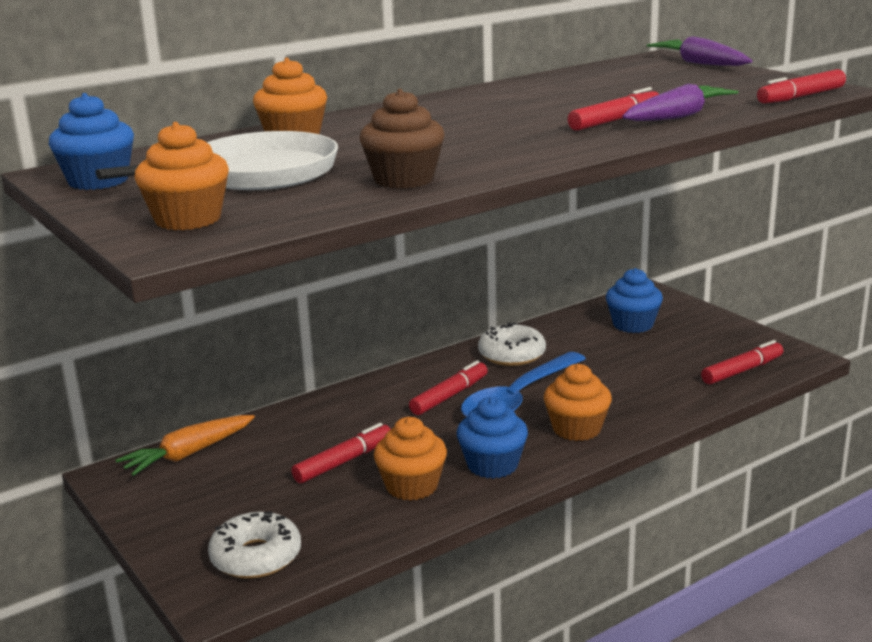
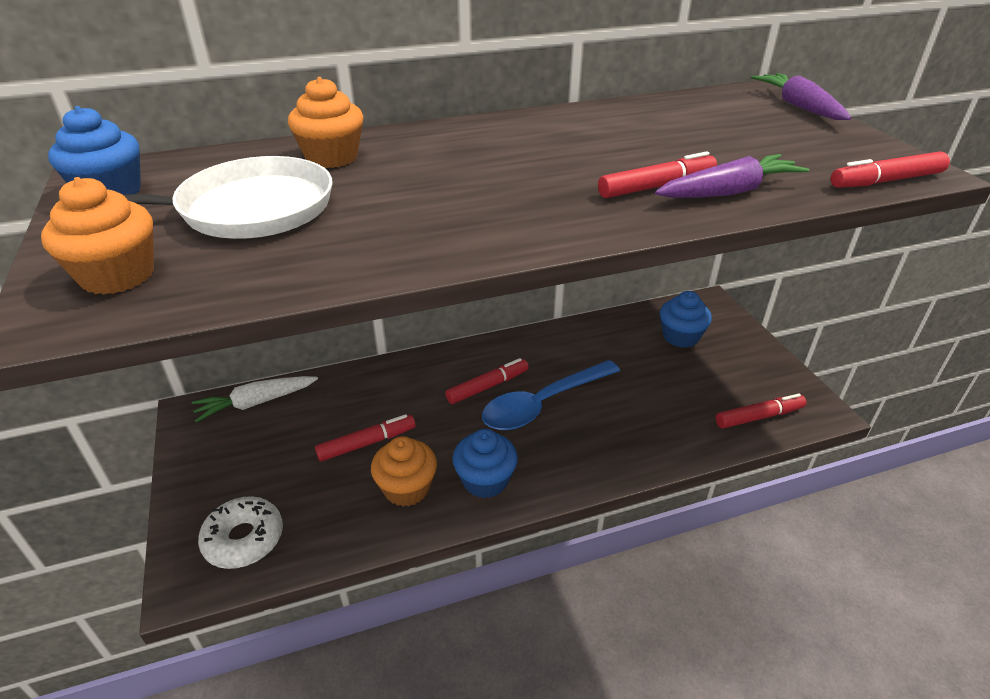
camera: 15 degrees right, 15 degrees up
(188, 454) = (256, 403): orange carrot -> white carrot
(404, 179) = (372, 250): brown cupcake -> none
(512, 354) = (561, 349): white donut -> none
(576, 429) = (577, 454): orange cupcake -> none

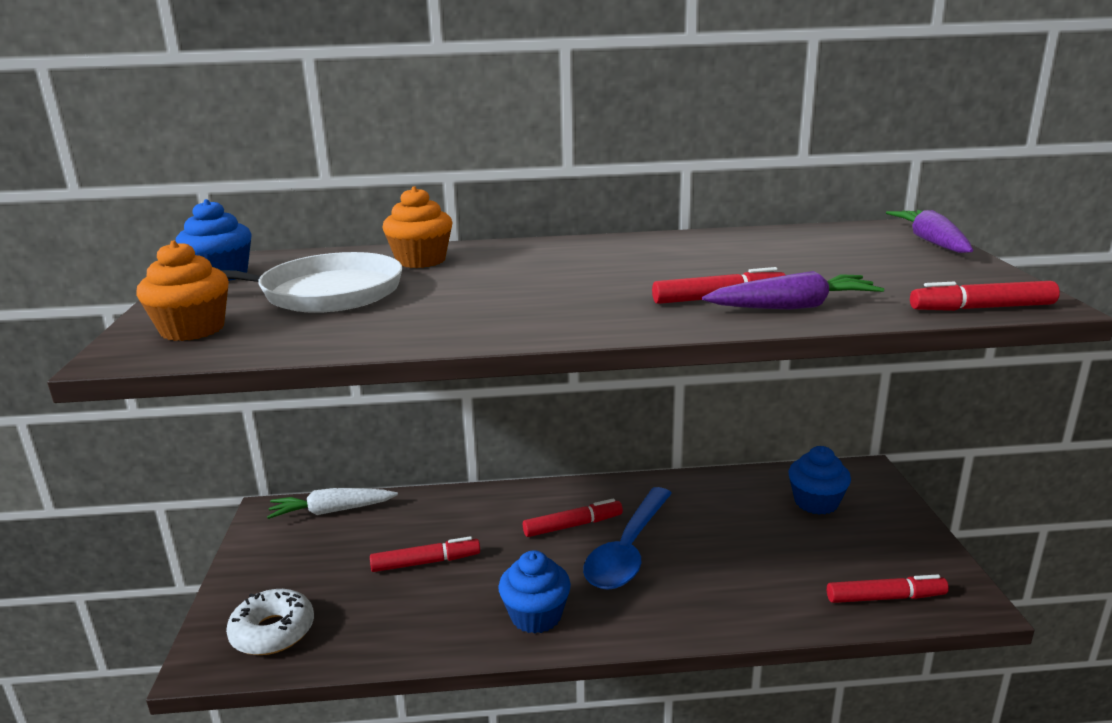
camera: 15 degrees right, 15 degrees down
(406, 488) = (450, 610): orange cupcake -> none
(543, 404) = (628, 550): blue spoon -> blue spoon turned 45 degrees counterclockwise

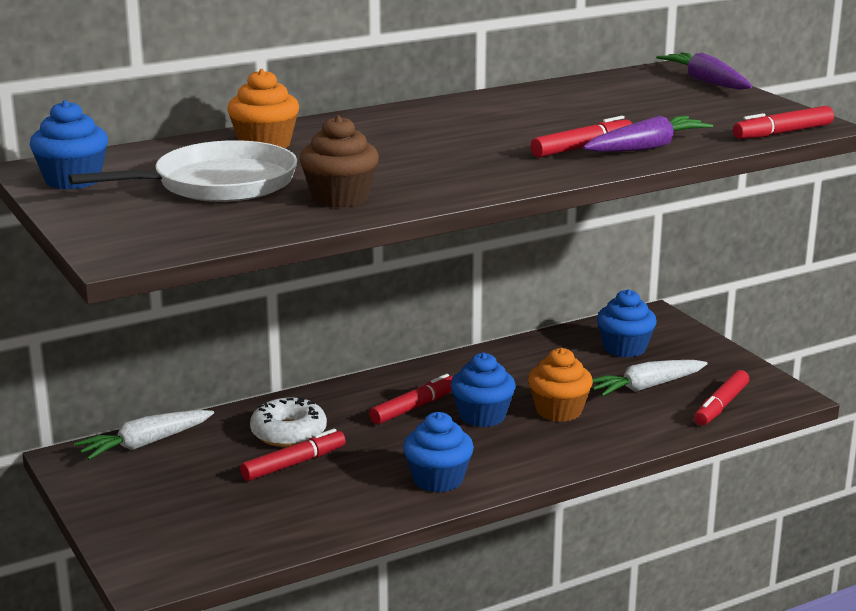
camera: 25 degrees left, 0 degrees up
(192, 329) = (145, 228): orange cupcake -> orange cupcake (559, 411)
(273, 631) = (193, 545): white donut -> white donut (288, 433)
(404, 322) = (340, 198): none -> brown cupcake
(628, 550) = (482, 416): blue spoon -> blue cupcake
(813, 554) = (646, 387): none -> white carrot
(885, 597) = (721, 406): red marker -> red marker turned 150 degrees clockwise

